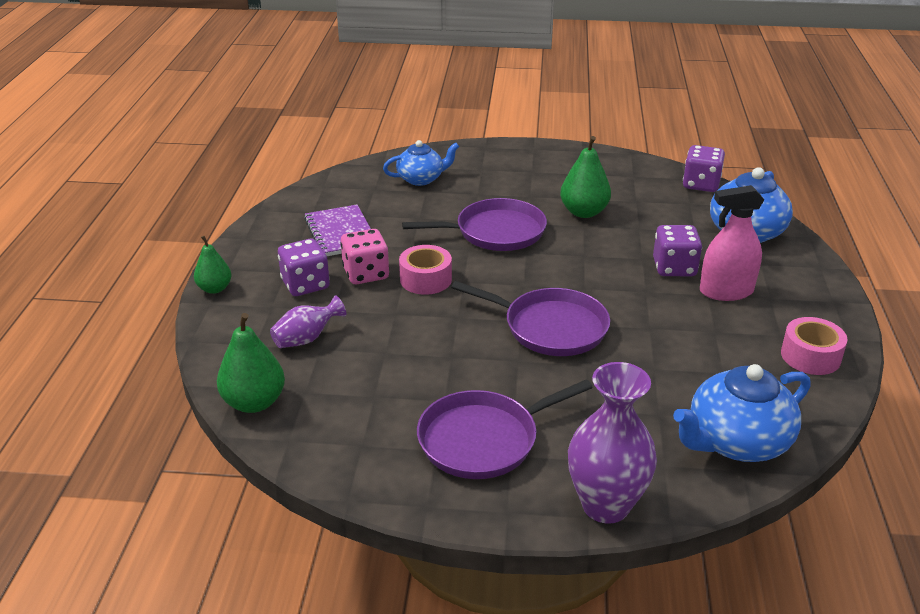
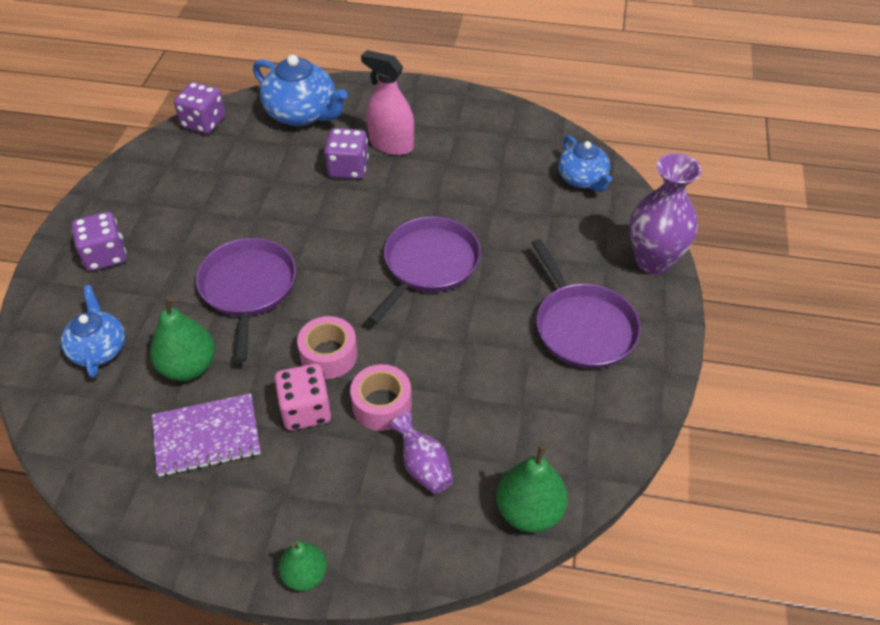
camera: 85 degrees left, 15 degrees up
(305, 285) = (316, 471): purple dice -> purple dice (105, 256)
(584, 212) = (229, 214): green pear -> green pear (188, 367)
(726, 291) = (391, 144): pink spray bottle -> pink spray bottle turned 120 degrees clockwise
(736, 442) = (582, 179): blue teapot -> blue teapot, size x0.65
(810, 356) = (485, 119): pink tape -> pink tape (382, 405)

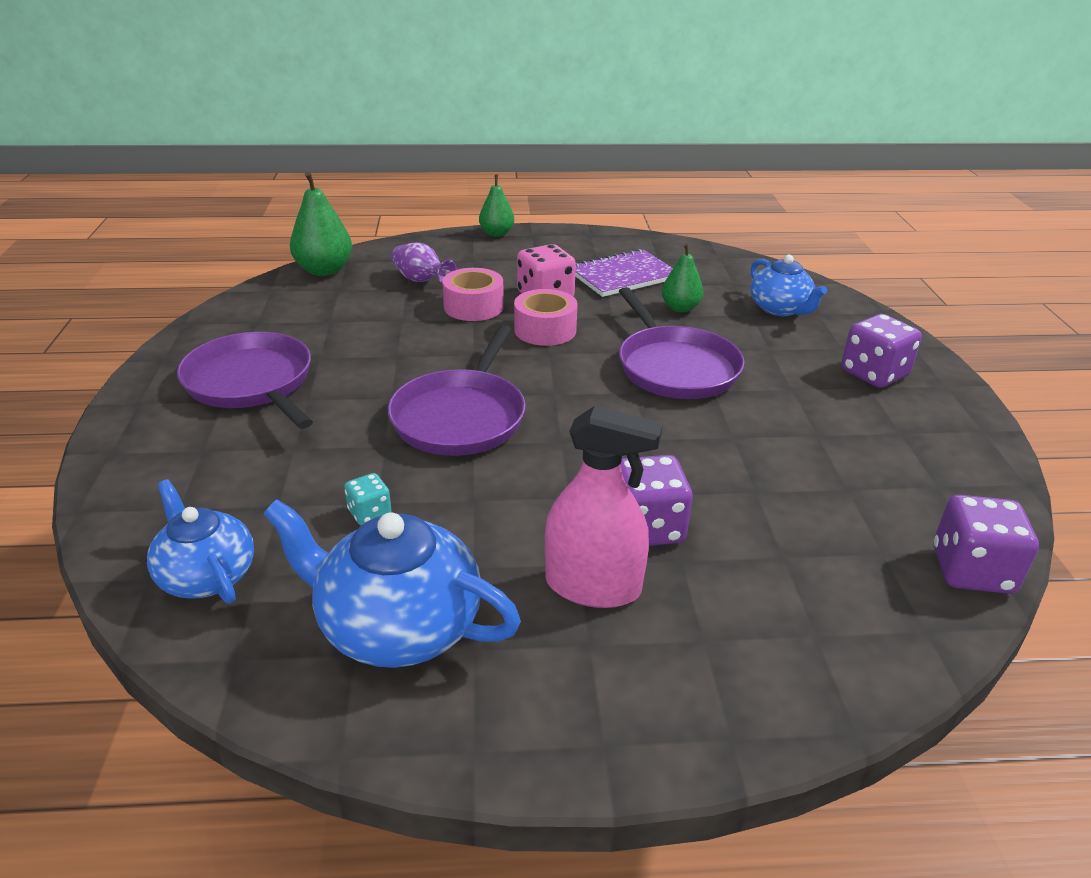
camera: 165 degrees right, 15 degrees down
(188, 367) = (680, 308): green pear -> green pear, size x0.65
(302, 114) = (810, 625): blue teapot -> blue teapot (397, 626)
(497, 201) = (369, 513): none -> turquoise dice
(653, 261) = (124, 463): purple vase -> none

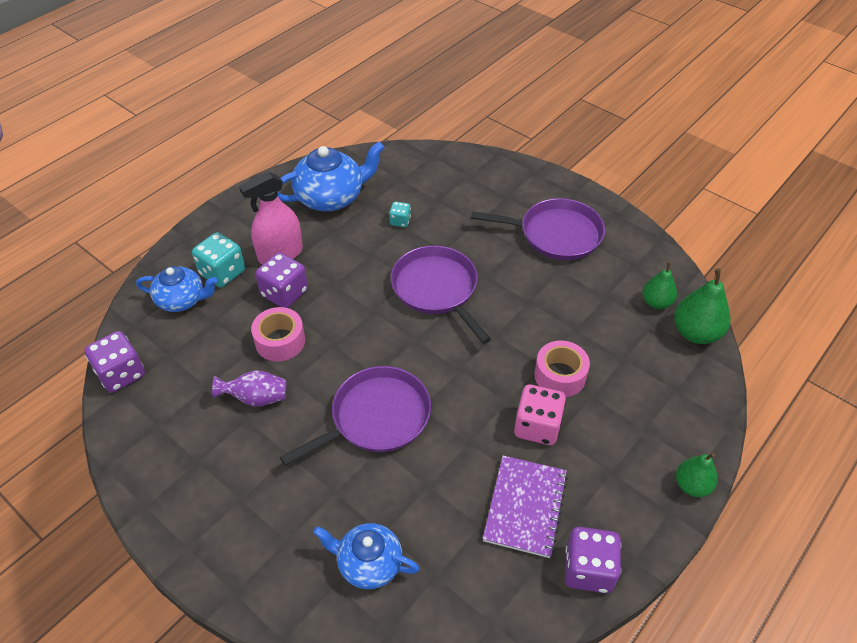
camera: 135 degrees right, 15 degrees up
(206, 575) = (416, 168): blue teapot -> blue teapot (182, 300)
(421, 281) = (630, 374): purple vase -> purple vase (256, 398)
(545, 330) = (489, 389): pink tape -> pink tape (280, 341)
(675, 367) = (376, 417): purple pan -> purple pan turned 120 degrees clockwise
(680, 308) = (439, 495): green pear -> green pear (656, 302)
(713, 620) = (222, 273): none -> turquoise dice
(874, 374) = (245, 520): purple dice -> purple dice (588, 569)

